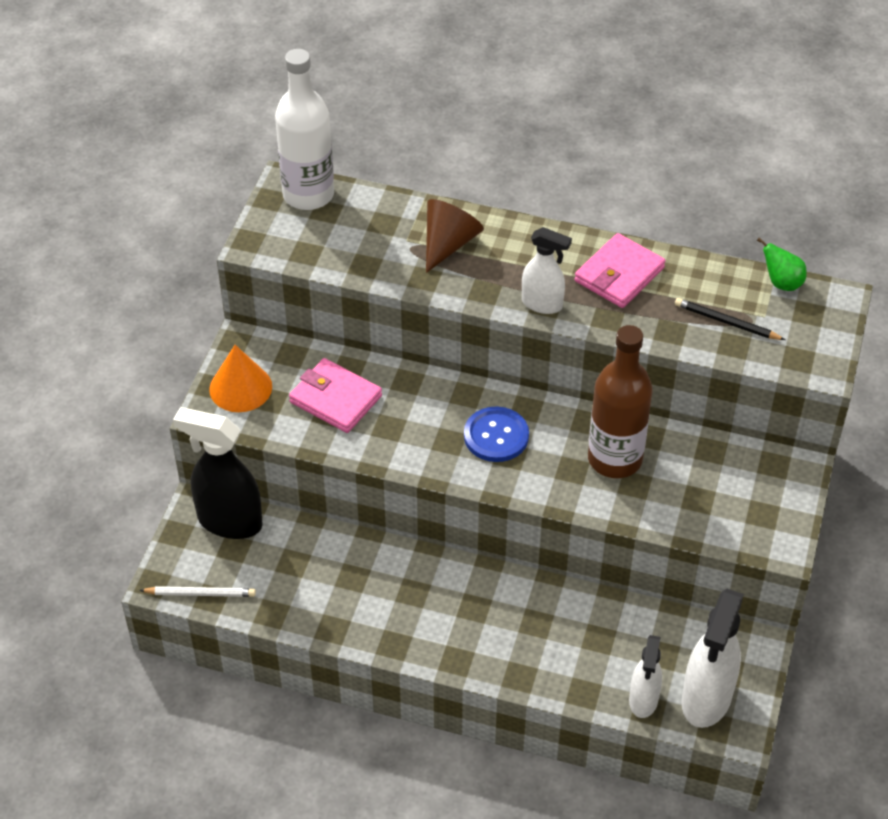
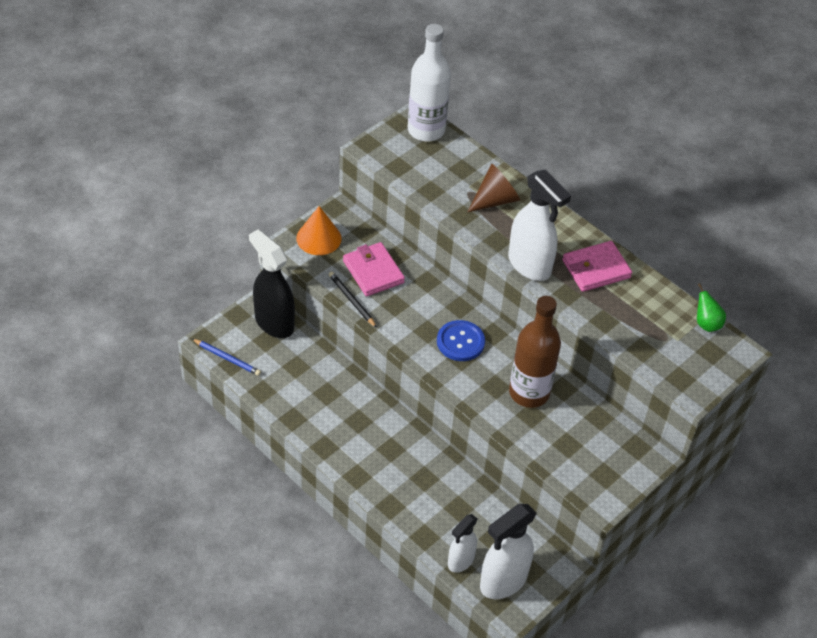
camera: 25 degrees right, 0 degrees up
(200, 593) = (227, 358): white pencil -> blue pencil
(542, 304) = (529, 265): white spray bottle -> white spray bottle, size x1.66
(727, 322) = (648, 332): black pencil -> black pencil (352, 300)

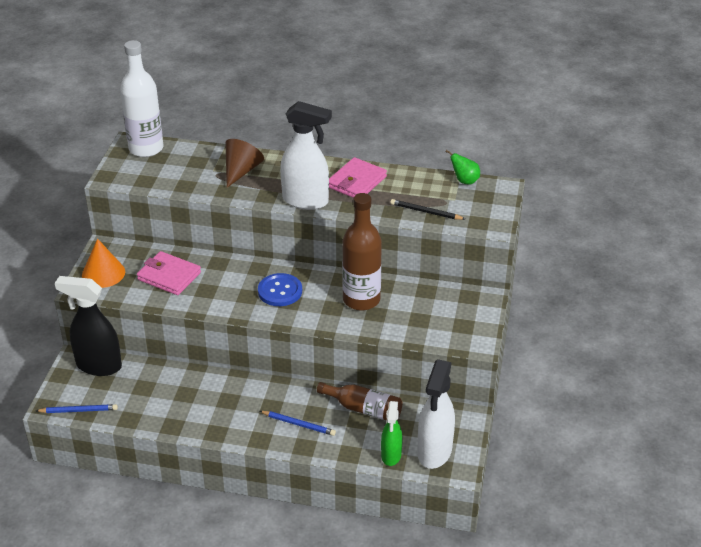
camera: 30 degrees left, 10 degrees down
(352, 300) = (168, 303): black pencil -> black pencil (426, 212)
(402, 481) = (298, 424): none -> blue pencil
(460, 561) = (391, 455): white spray bottle -> green spray bottle
(472, 500) = (364, 409): none -> brown bottle

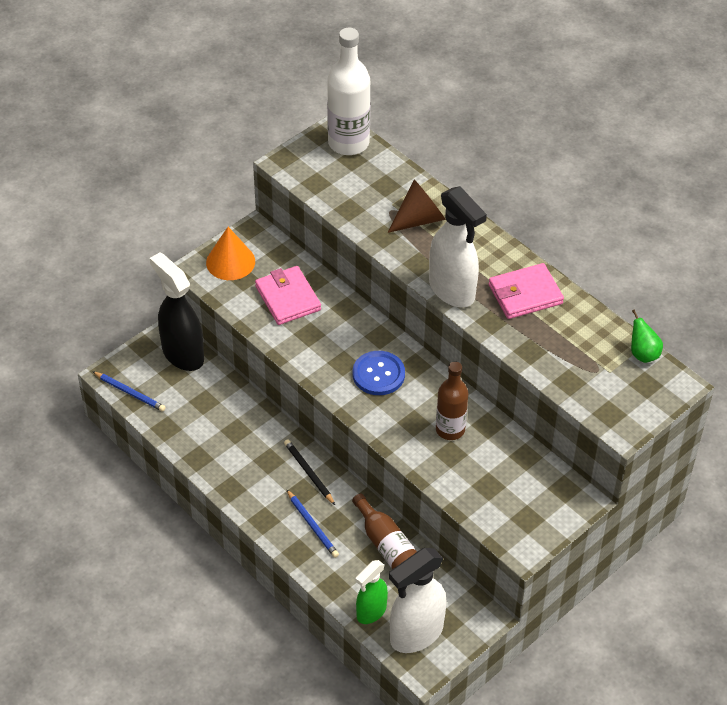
camera: 35 degrees right, 10 degrees up
(361, 300) = (450, 429): brown bottle -> brown bottle, size x0.66
(426, 212) = (565, 370): black pencil -> black pencil (309, 473)

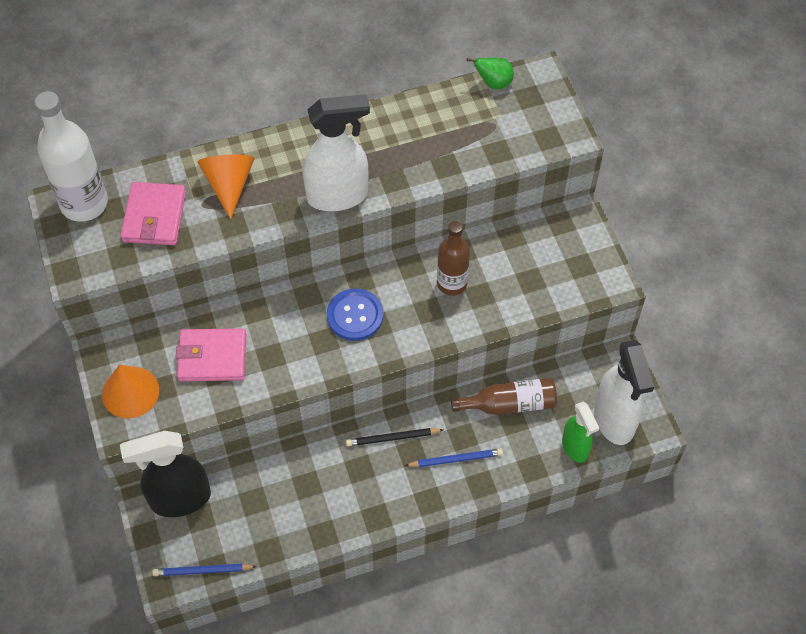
camera: 65 degrees left, 10 degrees up
(130, 393) = (203, 571): blue pencil -> blue pencil turned 150 degrees counterclockwise
(419, 219) = (229, 185): brown cone -> orange cone
(525, 294) = (375, 140): pink wallet -> pink wallet (154, 217)

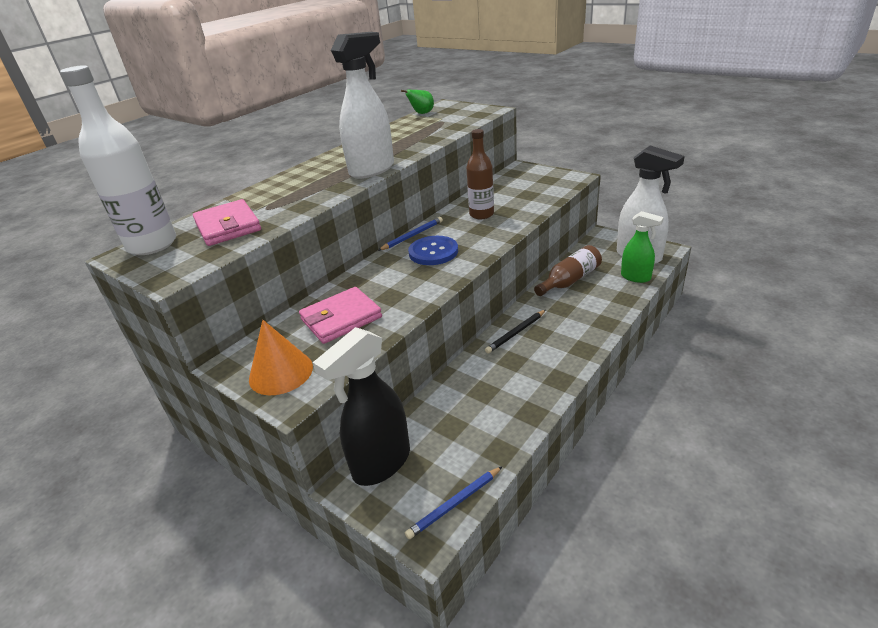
camera: 30 degrees left, 25 degrees down
(229, 185) = (281, 194): orange cone -> none
(455, 459) = (572, 320): blue pencil -> blue pencil (412, 236)

